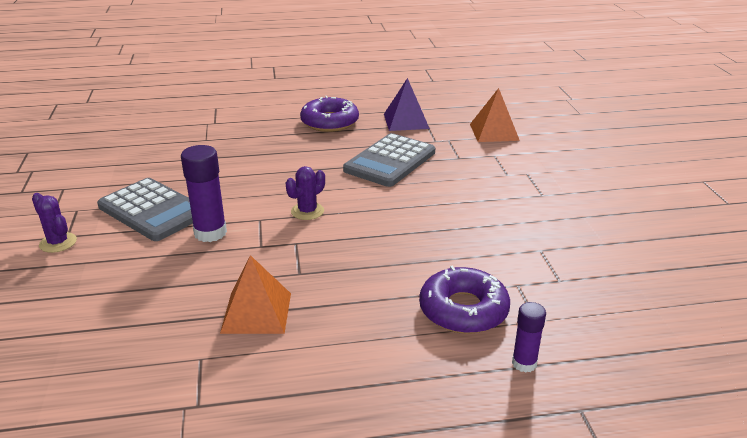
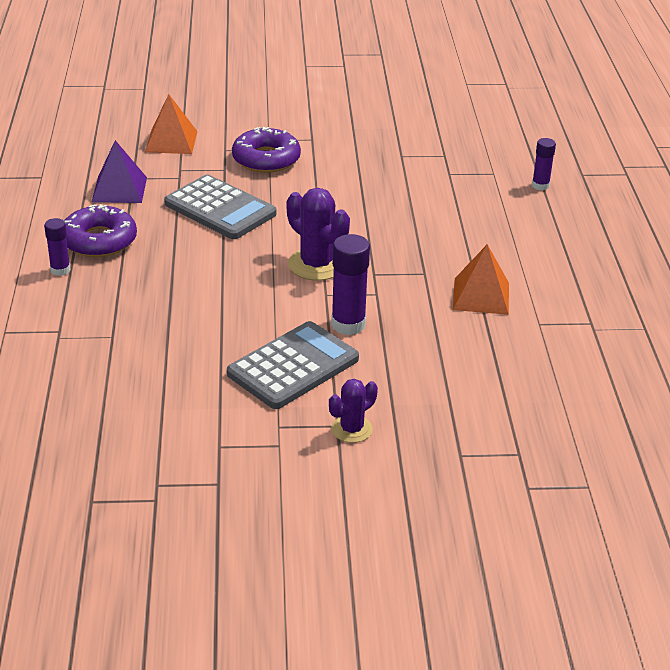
camera: 85 degrees left, 5 degrees up
(289, 114) = (60, 270): none -> purple glue stick
(307, 211) = (316, 265): purple cactus -> purple cactus, size x1.64
(463, 310) = (480, 200): purple donut -> purple donut (266, 159)

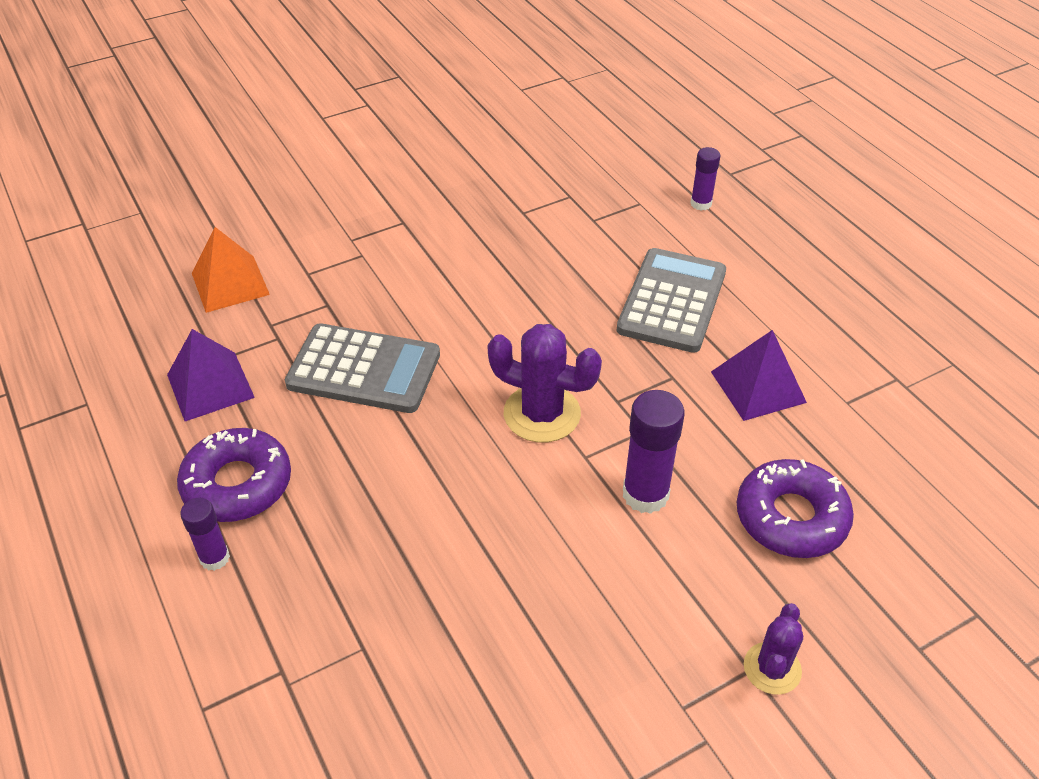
camera: 25 degrees left, 10 degrees up
(266, 159) = (369, 271): purple donut -> purple donut (791, 517)
(293, 366) = (630, 594): grey calculator -> grey calculator (672, 301)
(481, 296) = (758, 387): orange pyramid -> purple pyramid

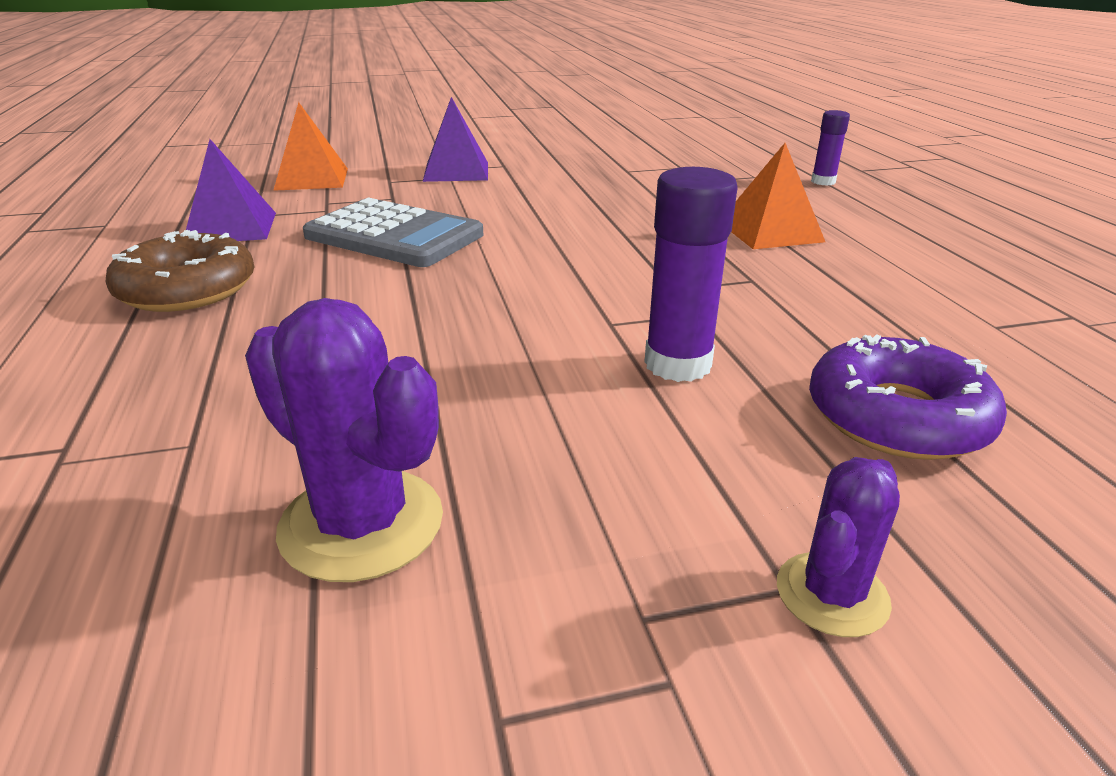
camera: 15 degrees right, 15 degrees down
(215, 558) = (101, 337): purple glue stick -> none
(237, 484) = (187, 289): purple donut -> brown donut
(542, 414) = (573, 285): purple cactus -> purple cactus (361, 524)
(672, 301) = (770, 231): grey calculator -> orange pyramid
(758, 387) = (866, 299): purple pyramid -> purple pyramid (456, 171)

